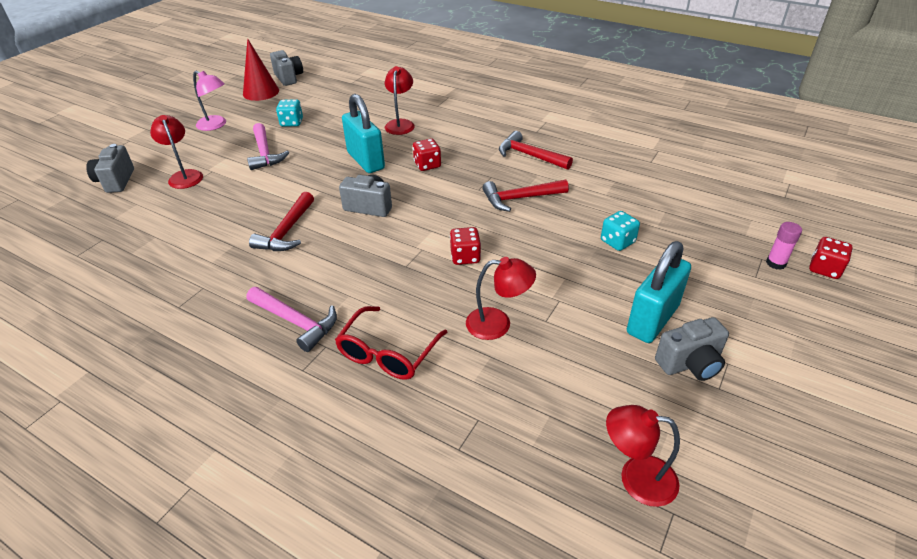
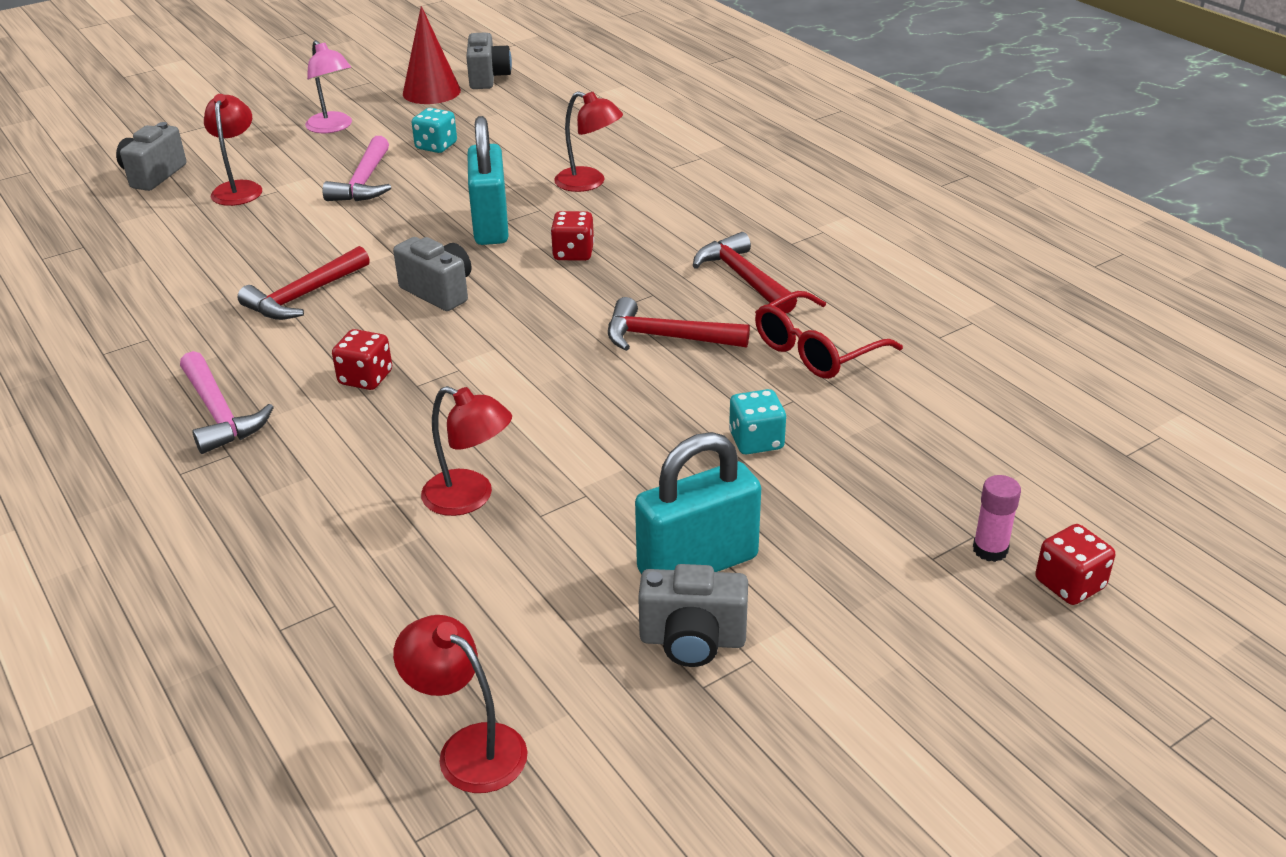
camera: 25 degrees right, 5 degrees down
(388, 352) = (297, 487): red glasses -> red glasses (817, 350)
(400, 124) = (589, 183): red lamp -> red lamp turned 90 degrees clockwise
(465, 257) = (508, 397): red dice -> red dice (365, 378)

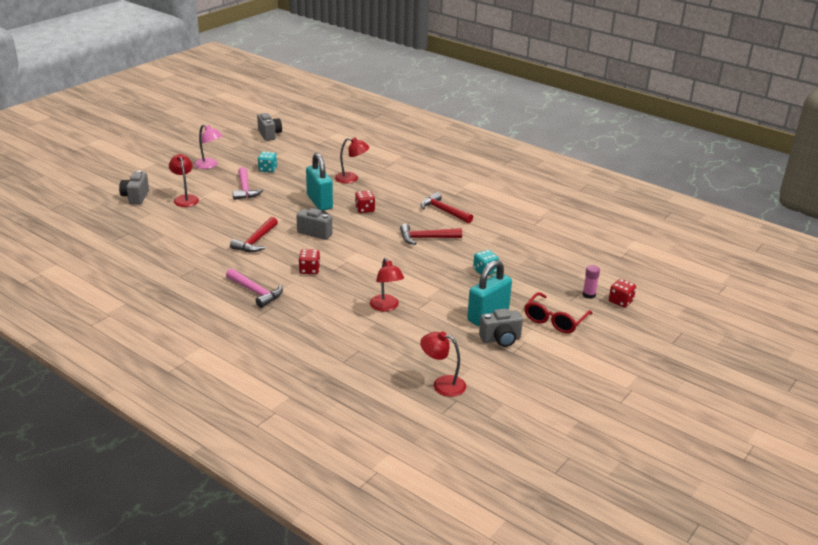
camera: 20 degrees left, 5 degrees down
(431, 92) = (246, 144): red cone -> none
(470, 498) = (386, 307): red lamp -> red lamp turned 60 degrees clockwise
(817, 350) = (489, 235): red glasses -> red glasses (555, 320)

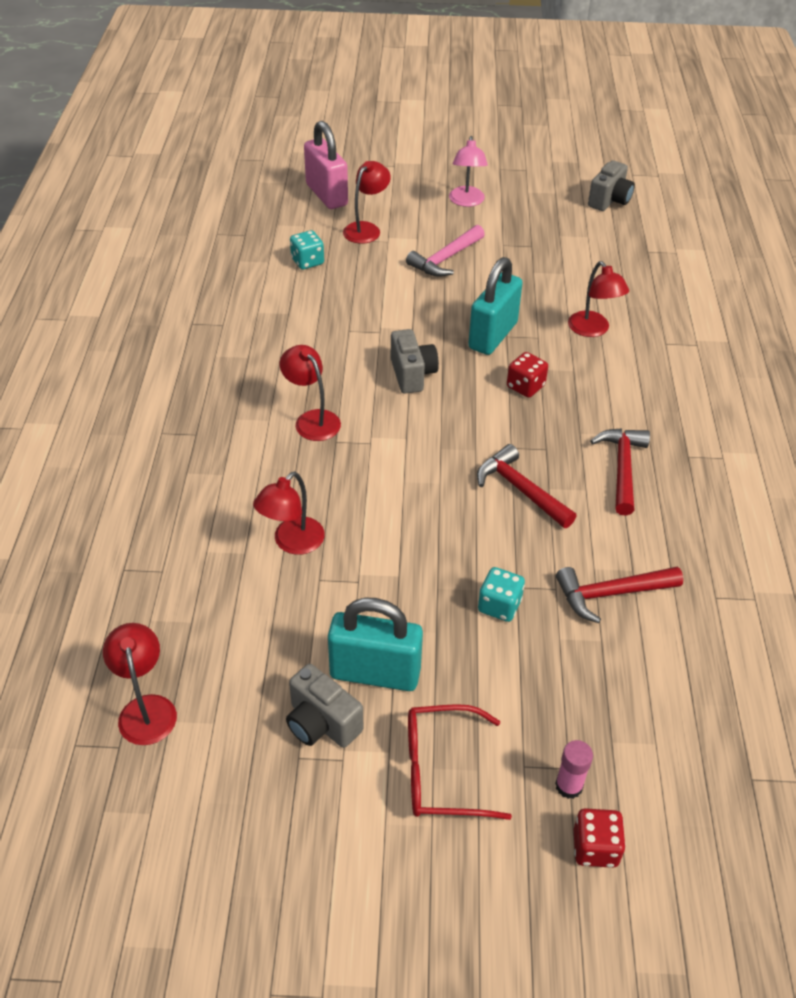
camera: 55 degrees right, 15 degrees up
(136, 197) = (326, 195): grey camera -> pink padlock
(255, 241) = (331, 336): red hammer -> red hammer (610, 594)
(256, 292) = (214, 402): pink hammer -> none
(268, 169) = (518, 248): turquoise dice -> turquoise dice (307, 261)
(309, 270) = (312, 419): red dice -> red lamp

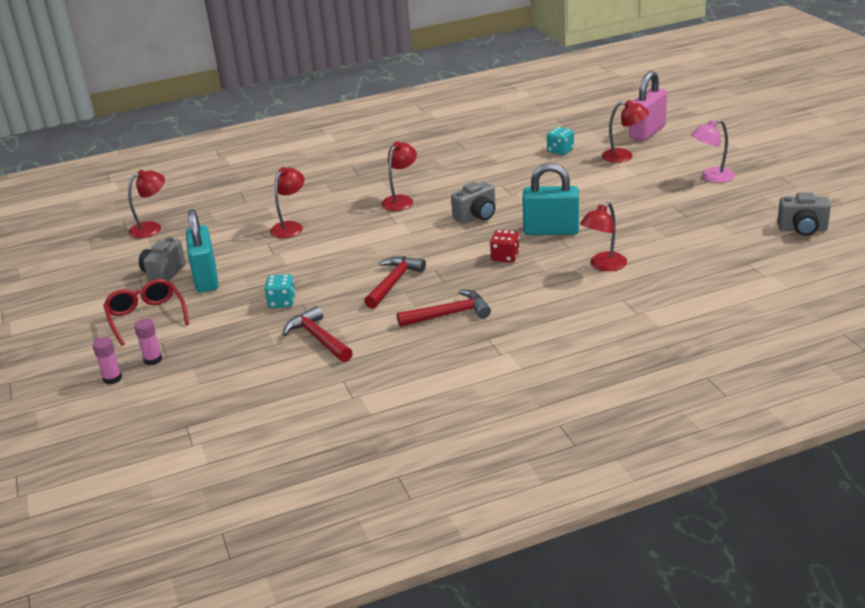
camera: 70 degrees right, 15 degrees down
(292, 543) = (290, 227): red lamp -> red lamp turned 105 degrees clockwise
(445, 259) = (623, 191): pink hammer -> none
(595, 848) = (112, 378): red dice -> pink glue stick

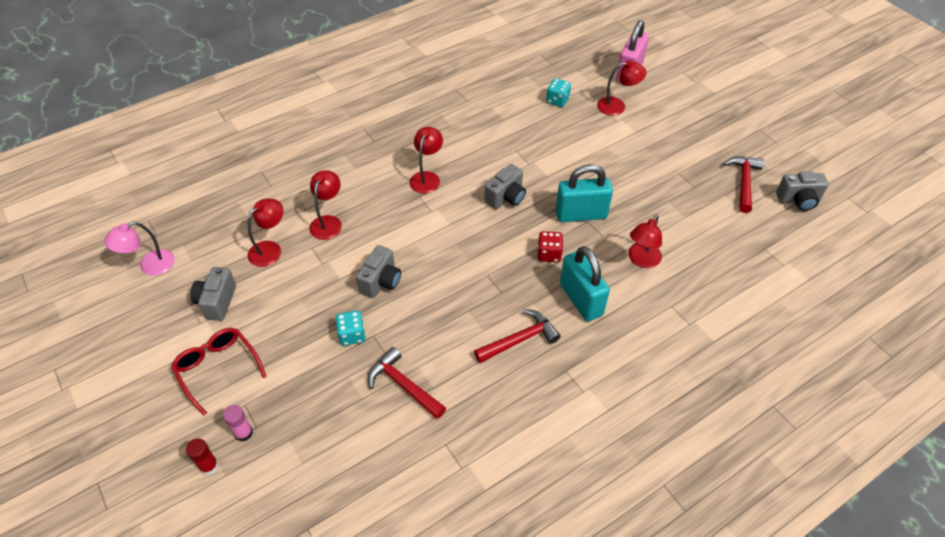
camera: 15 degrees left, 20 degrees up
(112, 378) = (209, 466): pink glue stick -> red glue stick
(151, 228) = (183, 231): red lamp -> red lamp (270, 249)
(206, 279) = (264, 305): turquoise padlock -> turquoise padlock (581, 299)
(325, 268) = (381, 281): none -> grey camera
(394, 282) = (454, 298): red hammer -> red hammer (743, 182)
(711, 177) = (702, 133): pink lamp -> pink lamp (150, 266)

